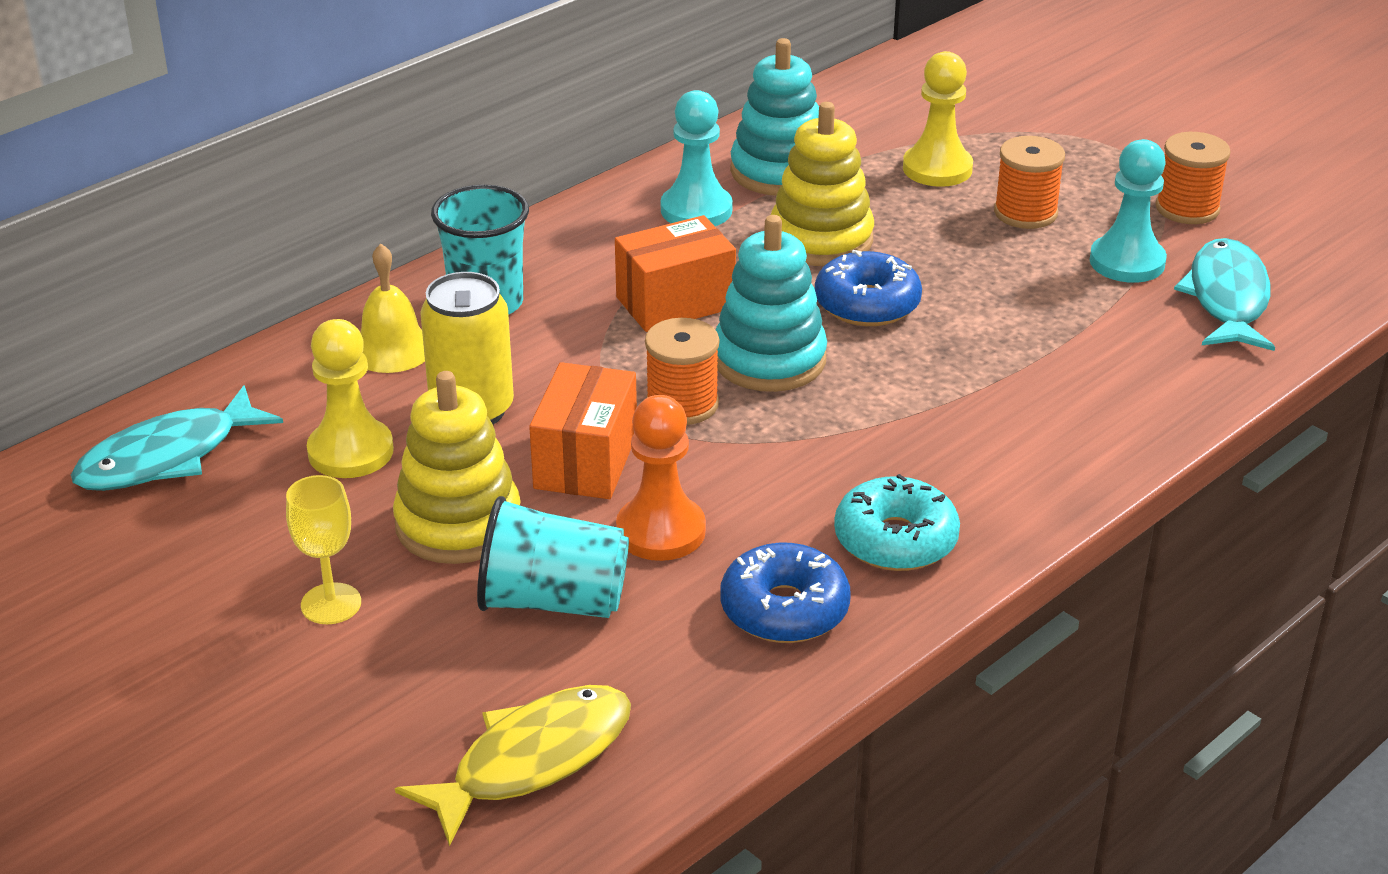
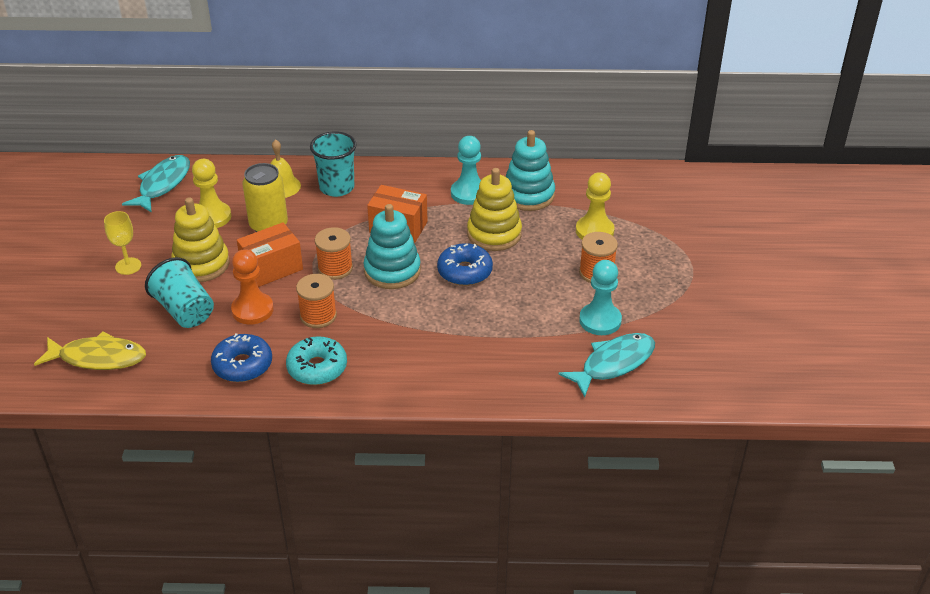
camera: 45 degrees right, 5 degrees up
(168, 457) = (163, 184): turquoise fish -> turquoise fish turned 105 degrees clockwise
(1187, 208) = (672, 314): orange spool -> orange spool (318, 316)

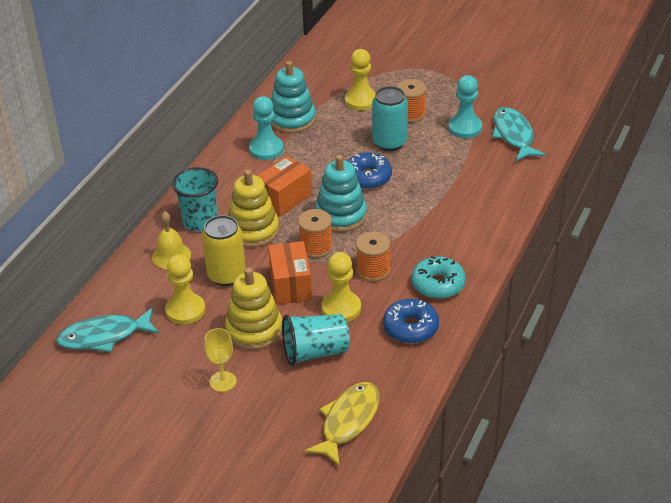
camera: 65 degrees left, 0 degrees up
(163, 184) = (104, 336): turquoise fish -> turquoise fish turned 60 degrees counterclockwise
(252, 310) = (341, 308): orange pawn -> yellow pawn
(494, 234) = (330, 150): yellow stacking toy -> yellow stacking toy (253, 230)
(534, 271) = (389, 143): none -> turquoise can

